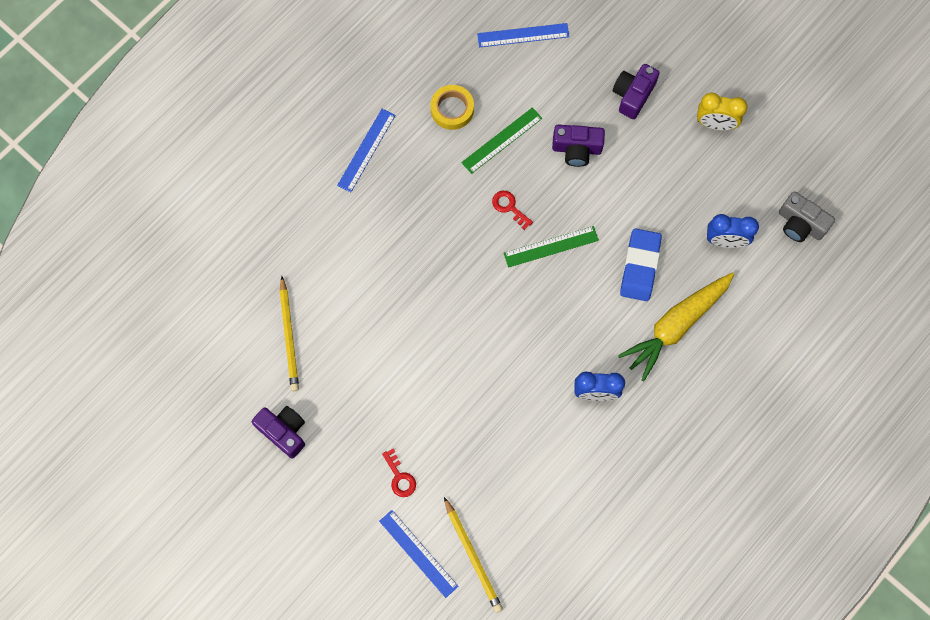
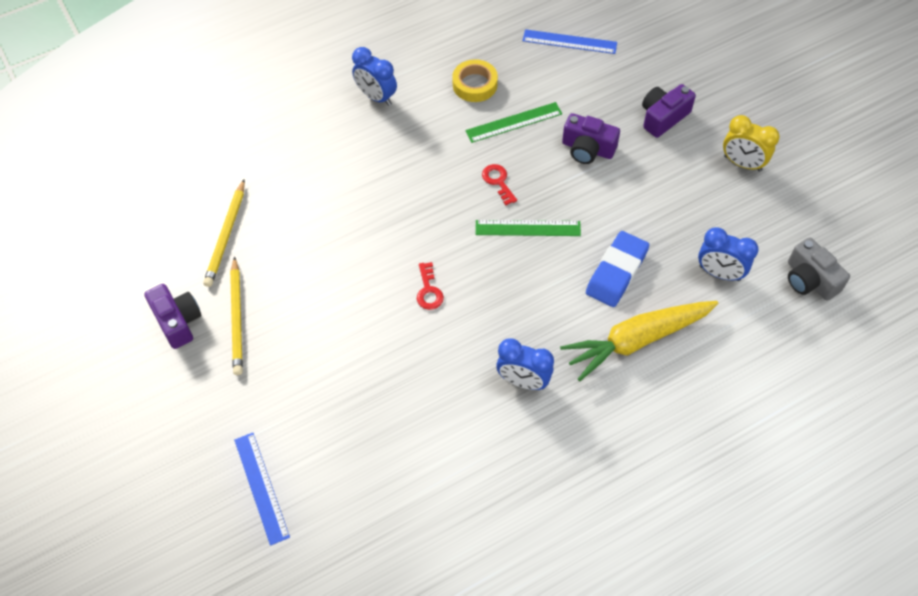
camera: 20 degrees right, 15 degrees down
(366, 150) = (376, 97): blue ruler -> blue clock
(400, 477) = (276, 402): red key -> red key (429, 290)
(473, 556) = (320, 510): yellow pencil -> yellow pencil (237, 318)

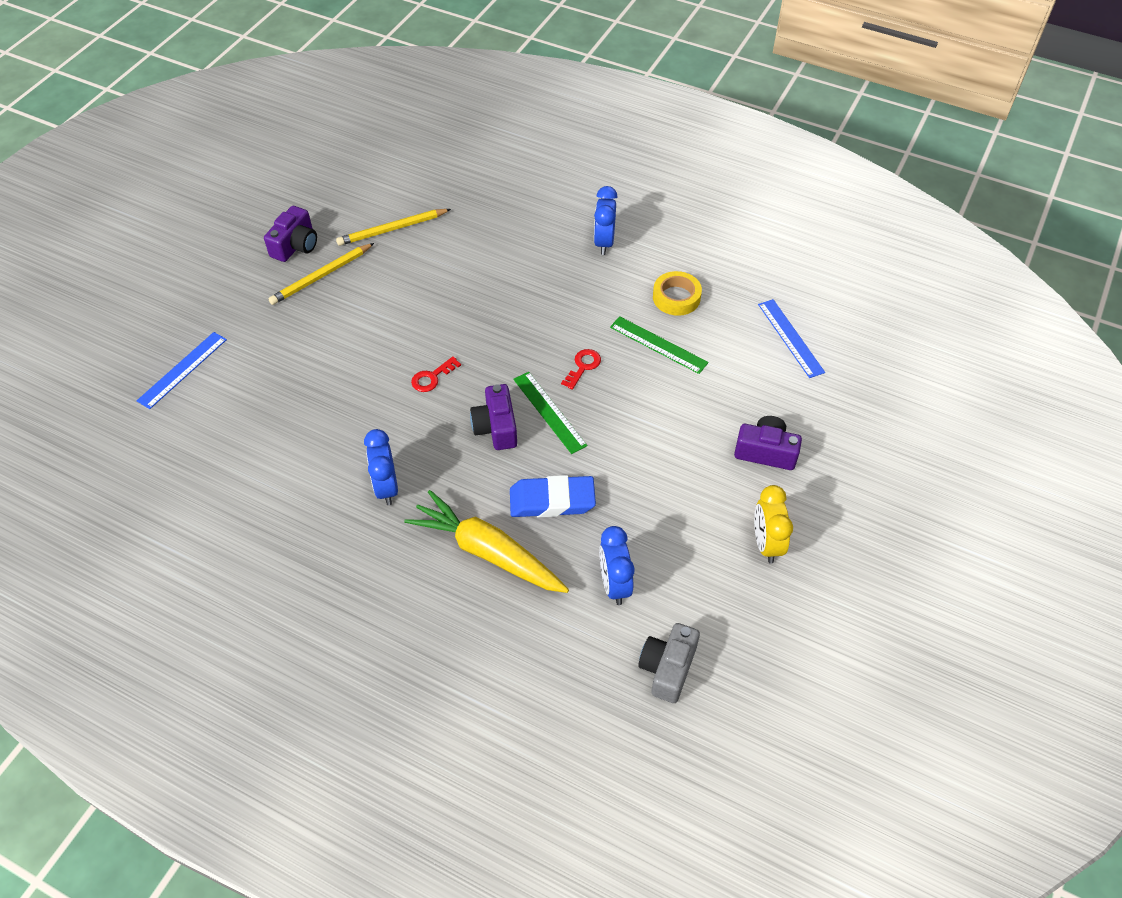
camera: 55 degrees right, 5 degrees down
(587, 149) = (675, 412): purple camera -> purple camera (496, 427)

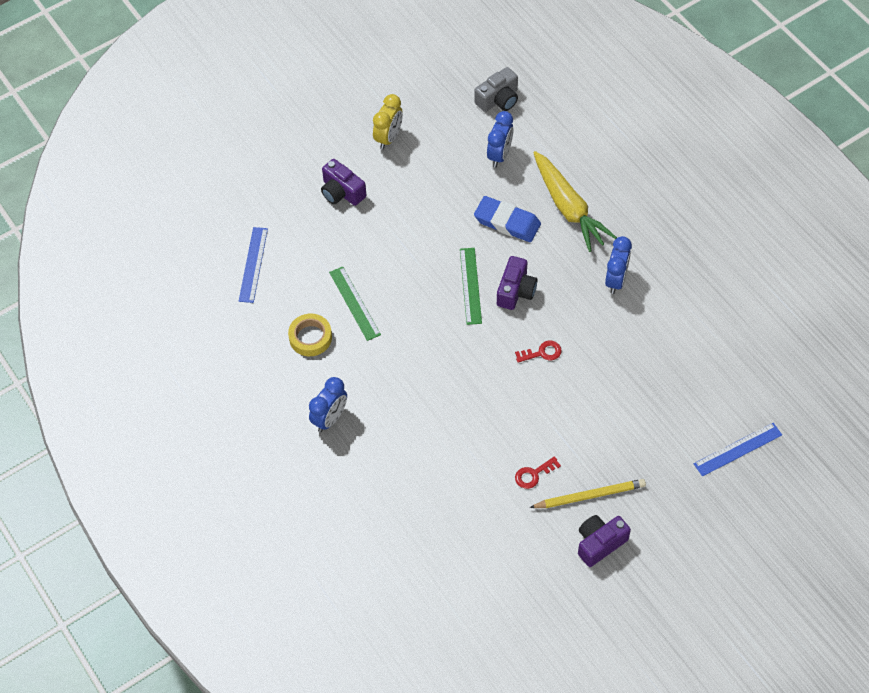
camera: 150 degrees left, 5 degrees up
(392, 229) = (504, 521): yellow pencil -> none
(583, 367) = (423, 310): red key -> red key (533, 474)

